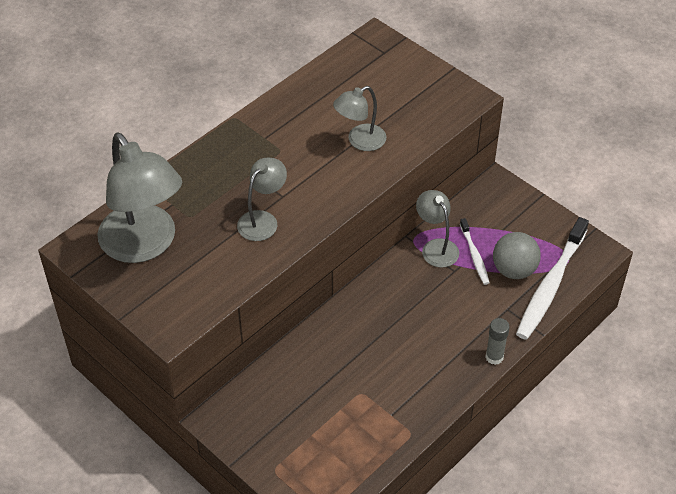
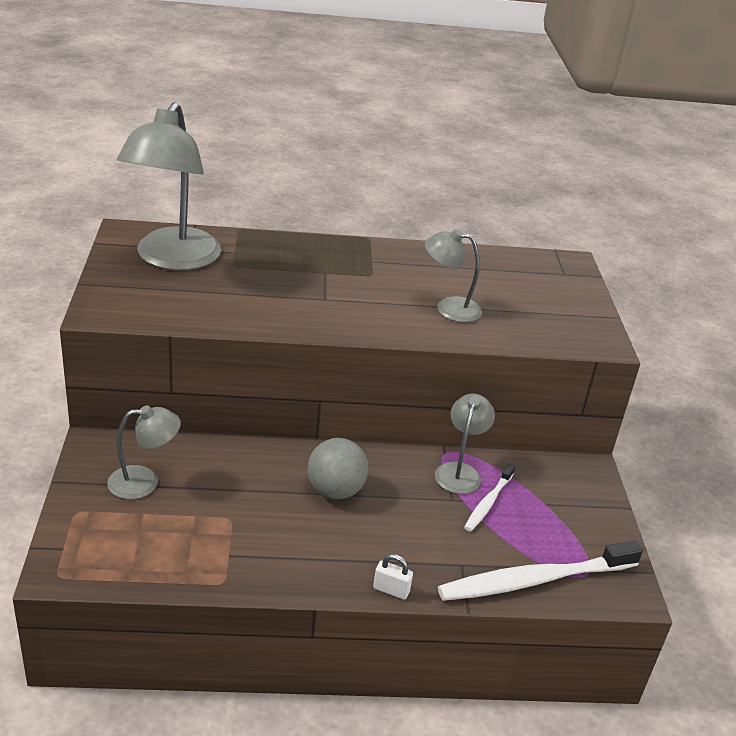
camera: 40 degrees right, 15 degrees down
(262, 220) = (283, 301): grey lamp -> grey lamp (144, 482)
(494, 357) = (391, 590): grey glue stick -> white padlock
(514, 270) = (512, 541): grey ball -> grey ball (335, 490)

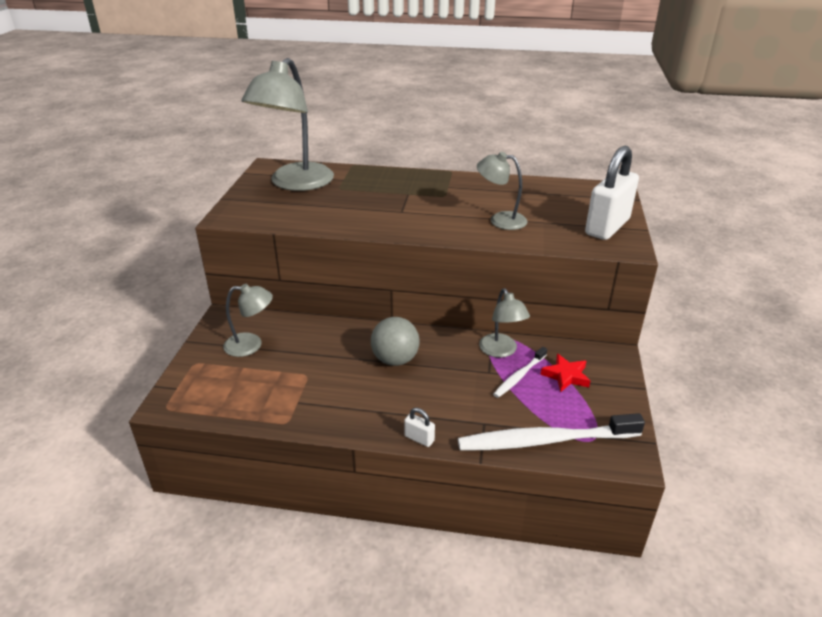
camera: 15 degrees right, 0 degrees up
(460, 471) = (501, 351): grey lamp -> grey lamp turned 135 degrees clockwise
(541, 498) = (566, 376): none -> red star
(574, 315) = (607, 227): none -> white padlock

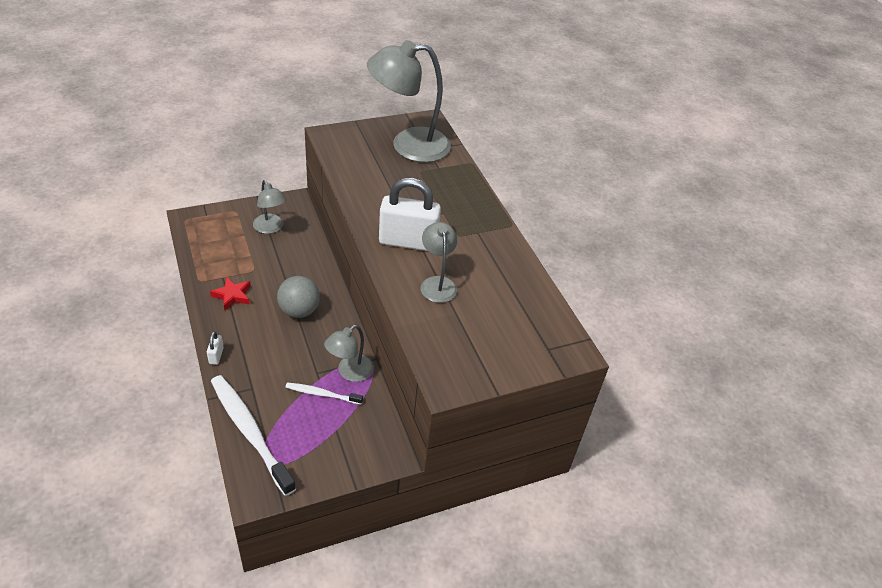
camera: 55 degrees right, 10 degrees up
(566, 376) = (341, 426): red star -> red star (232, 295)
(607, 227) = (480, 361): white padlock -> white padlock (408, 242)

